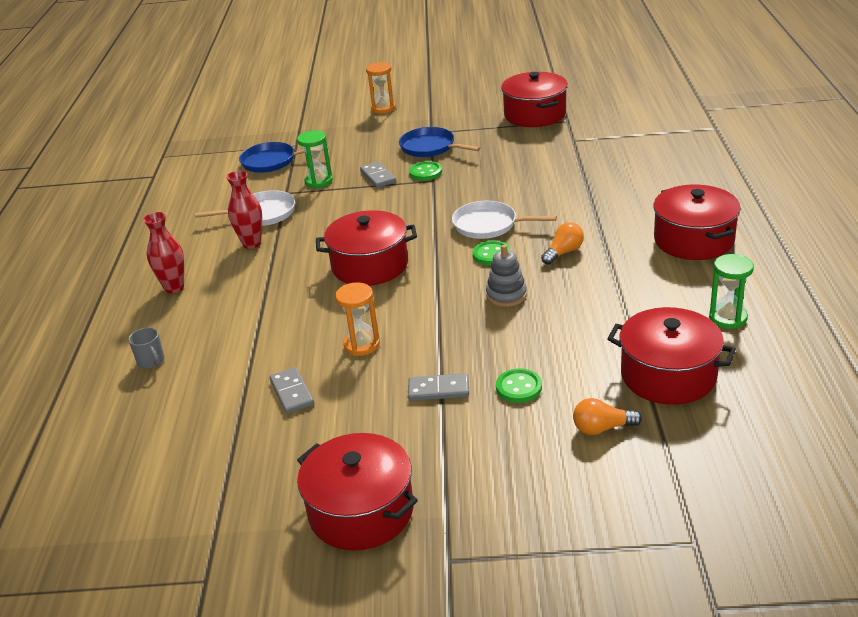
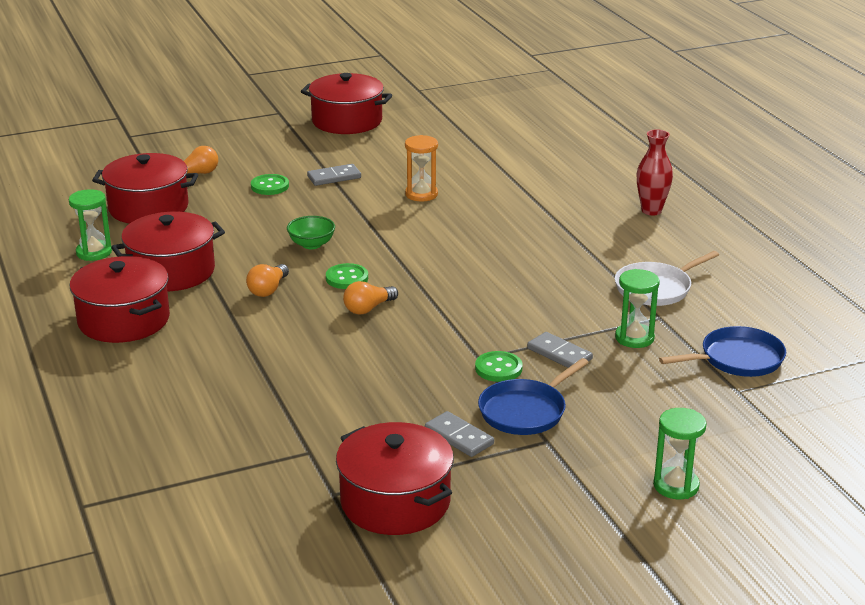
camera: 155 degrees right, 5 degrees down
(151, 361) = (592, 163): grey mug -> none
(251, 244) = (625, 256): red vase -> none
(292, 392) = (451, 162): grey domino -> grey domino (459, 437)
(370, 265) = (471, 252): red pot -> red pot (171, 271)
(383, 108) = (676, 486): orange hourglass -> green hourglass
(430, 147) = (525, 411): blue pan -> blue pan turned 120 degrees clockwise
(488, 225) = (368, 308): white pan -> orange light bulb
(506, 295) = (311, 244): grey stacking toy -> green bowl

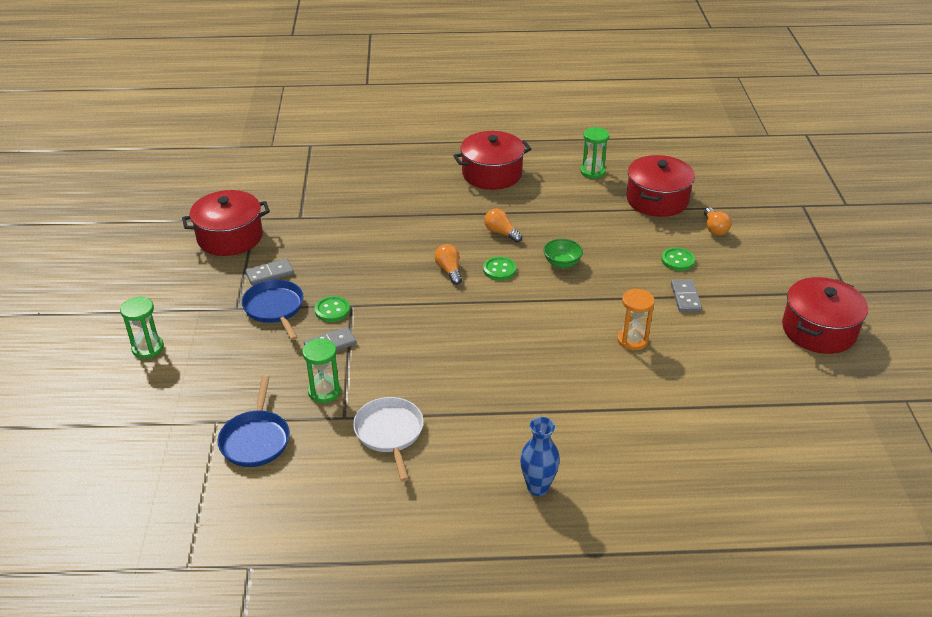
camera: 110 degrees right, 10 degrees up
(171, 271) = (549, 198): red pot -> none
(651, 211) = (537, 487): red vase -> blue vase

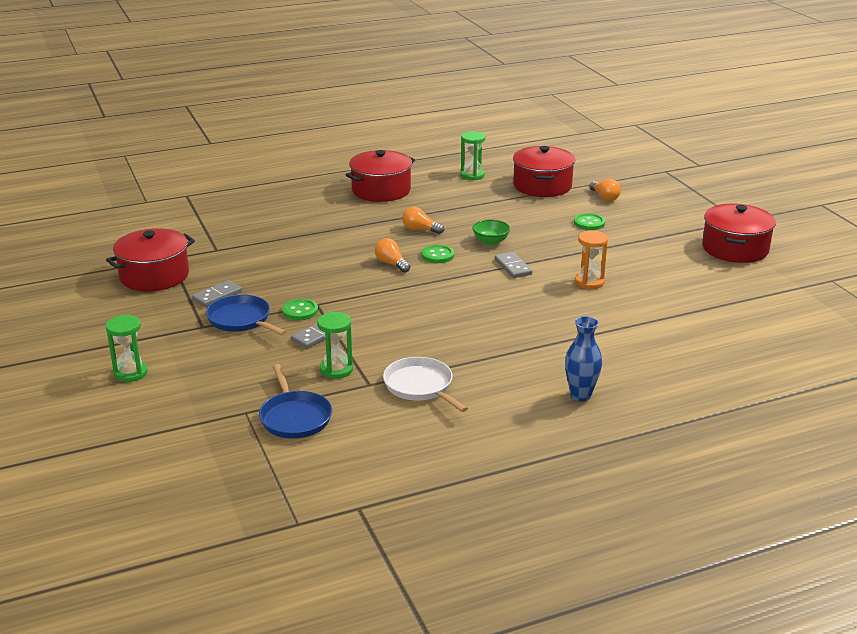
camera: 20 degrees left, 10 degrees down
(685, 297) = (613, 246): grey domino -> grey domino (513, 267)

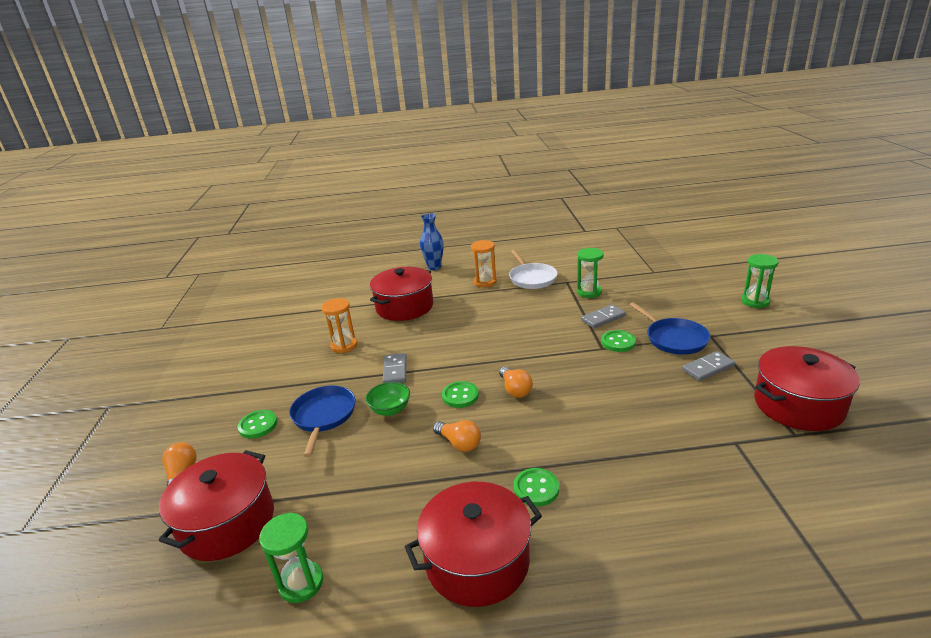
camera: 160 degrees left, 0 degrees up
(295, 417) = (619, 267): blue pan -> blue pan (323, 416)
(356, 216) = (536, 488): none -> green button
(484, 374) = (485, 282): none -> orange hourglass
(735, 249) = (175, 368): red pot -> red pot (404, 307)

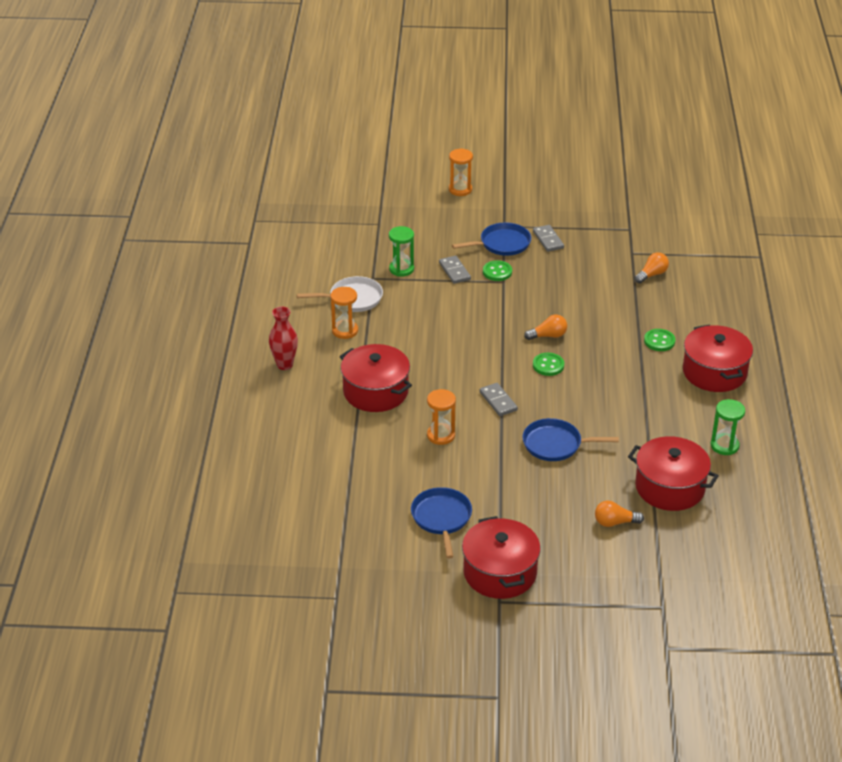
camera: 85 degrees left, 10 degrees up
(231, 361) = (441, 518): none -> blue pan
(258, 425) = (558, 484): green button -> none
(390, 410) = (556, 405): green bowl -> none
(395, 370) = (498, 401): grey domino -> grey domino turned 60 degrees clockwise
(434, 267) = (284, 365): blue vase -> red vase
(459, 443) = (607, 371): orange light bulb -> orange light bulb (652, 274)
(755, 301) = (460, 189): green hourglass -> orange hourglass
(798, 405) = (601, 218): red pot -> red pot (500, 572)

